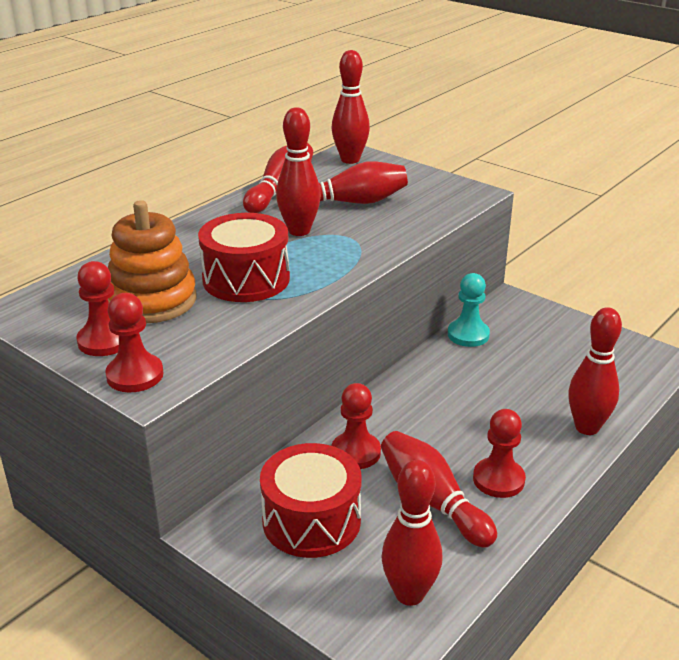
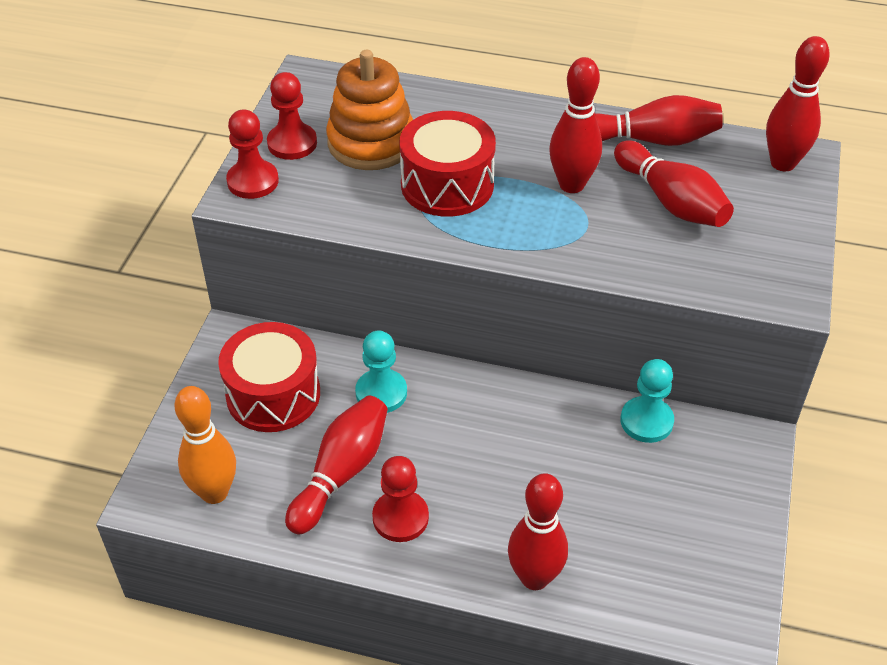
camera: 65 degrees right, 15 degrees up
(356, 452) = (381, 393): red pawn -> turquoise pawn
(409, 594) = (214, 492): red bowling pin -> orange bowling pin

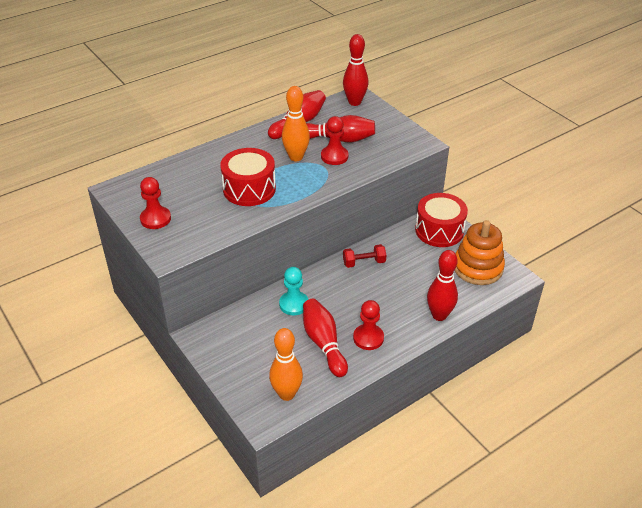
camera: 50 degrees left, 5 degrees down
(253, 181) = (164, 245): red pawn -> red pawn (334, 156)
(273, 394) = (252, 341): red drum -> red drum (439, 230)
(371, 142) = (191, 195): orange stacking toy -> orange stacking toy (477, 268)
(545, 416) = (364, 262): none -> red dumbbell
(571, 185) = (296, 157): red bowling pin -> orange bowling pin
(646, 421) = (398, 237): turquoise pawn -> none

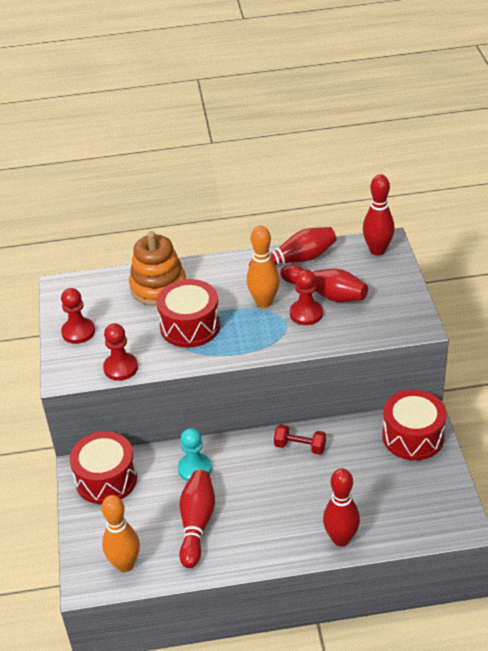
camera: 30 degrees right, 0 degrees up
(225, 336) = (106, 479): none -> red drum
(368, 338) = (246, 536): red pawn -> red pawn (121, 368)
(477, 268) = (426, 498): orange stacking toy -> orange stacking toy (158, 287)

